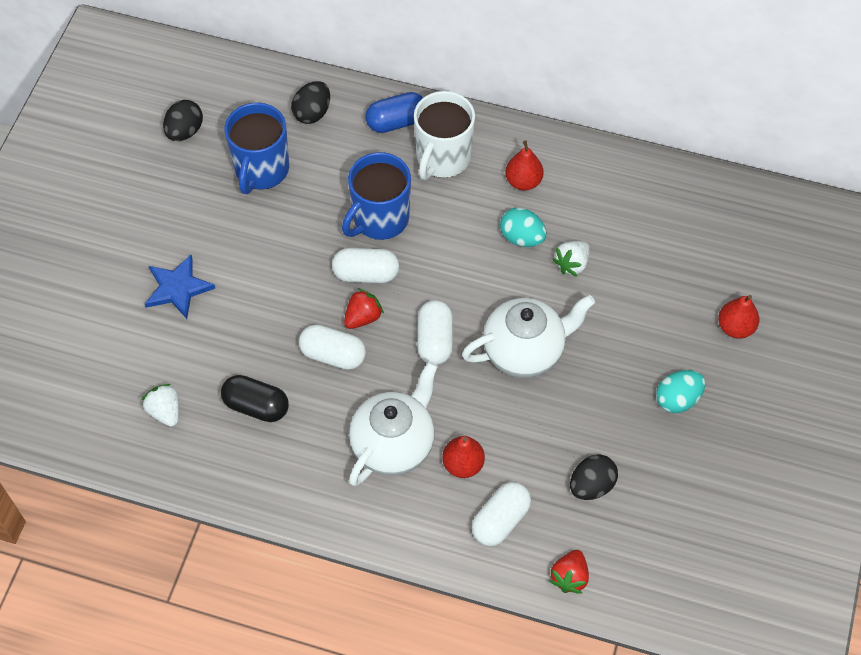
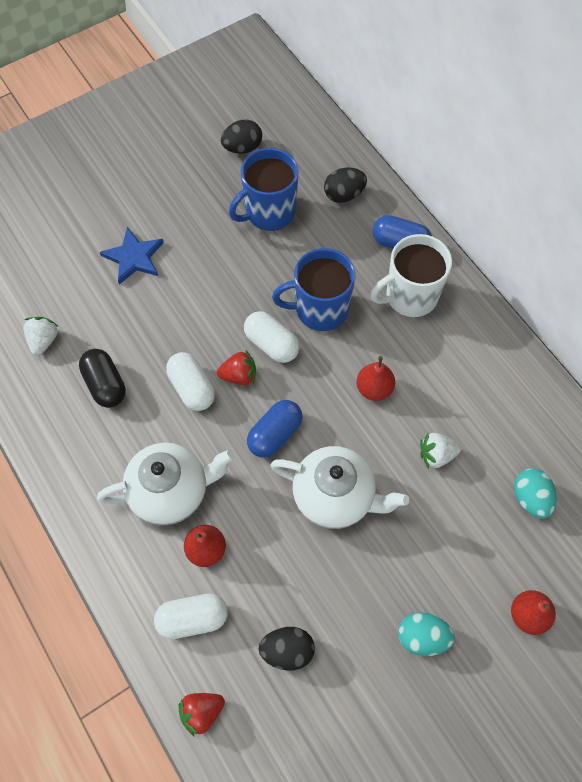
camera: 40 degrees right, 5 degrees up
(435, 340) = (275, 434): white capsule -> blue capsule
(522, 238) = (415, 403): turquoise egg -> turquoise egg (530, 498)
(523, 181) = (457, 359): red pear -> red pear (374, 388)

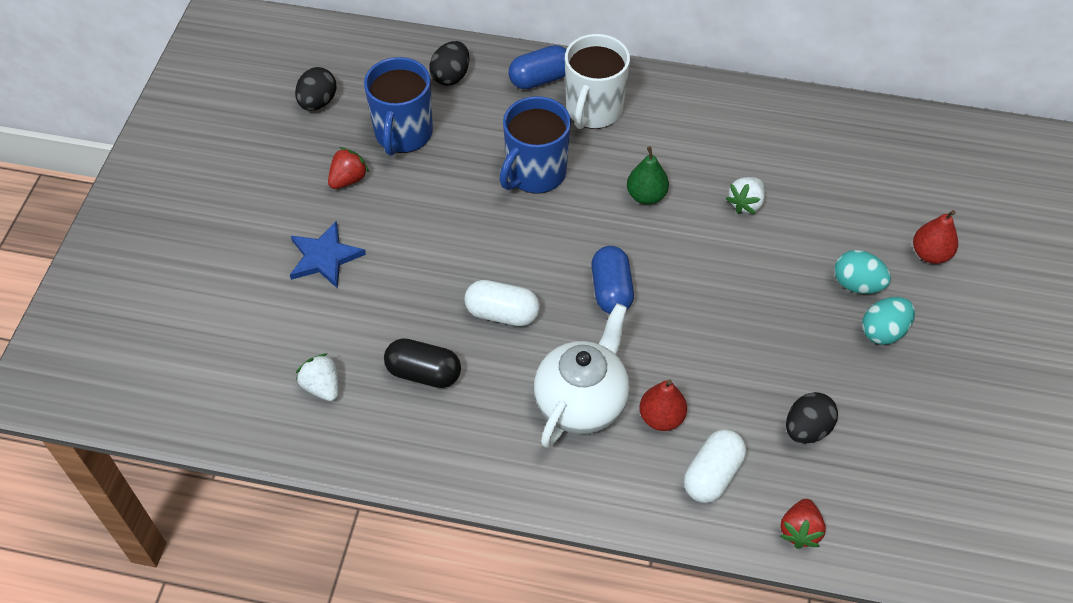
camera: 45 degrees left, 10 degrees down
(239, 375) = (530, 272): red strawberry -> red strawberry (348, 179)
(271, 344) = (527, 228): white capsule -> none
(335, 497) = (710, 294): white teapot -> none
(374, 388) = (646, 196): red pear -> green pear
(530, 498) = (841, 178): turquoise egg -> turquoise egg (857, 284)

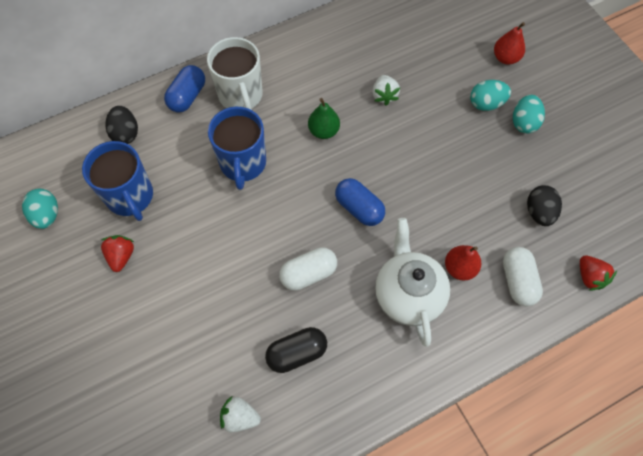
camera: 40 degrees left, 10 degrees up
(318, 102) = (47, 215): black egg -> turquoise egg
(324, 257) = (156, 324): blue star -> none

